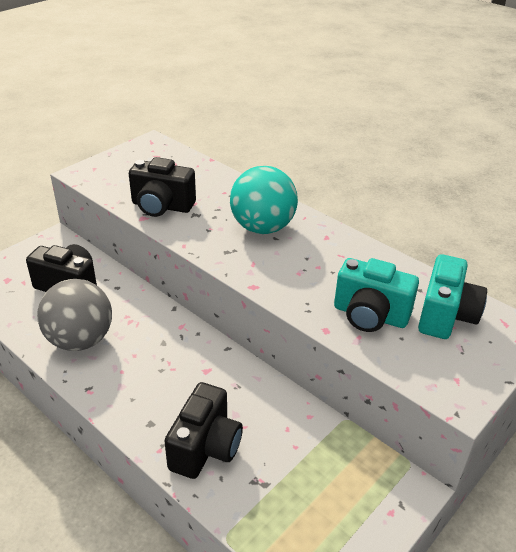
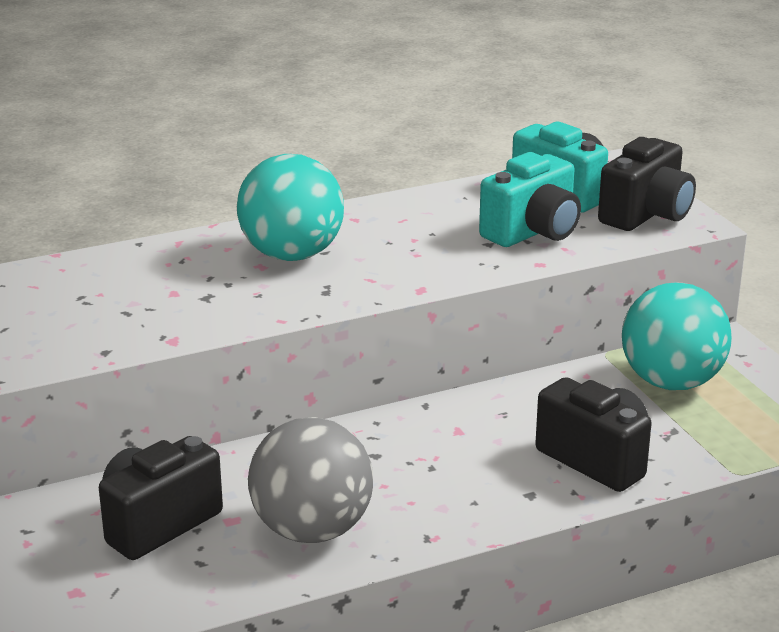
camera: 65 degrees left, 10 degrees down
(162, 206) = (156, 319): black camera -> black camera (646, 215)
(330, 467) = (671, 382): none -> turquoise ball

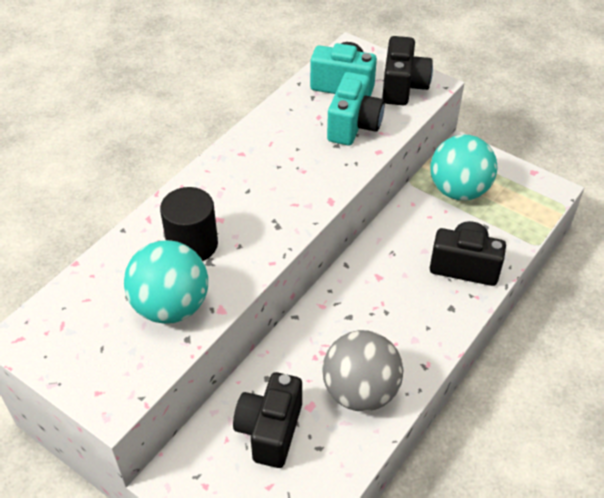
camera: 30 degrees left, 20 degrees up
(203, 277) = (192, 244): none -> black cylinder
(292, 255) = (230, 201): turquoise ball -> turquoise ball (171, 306)

